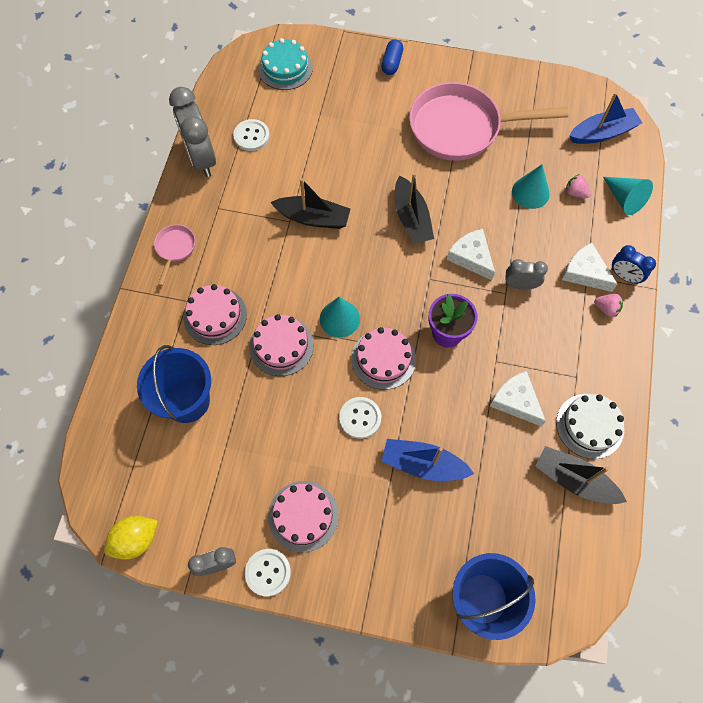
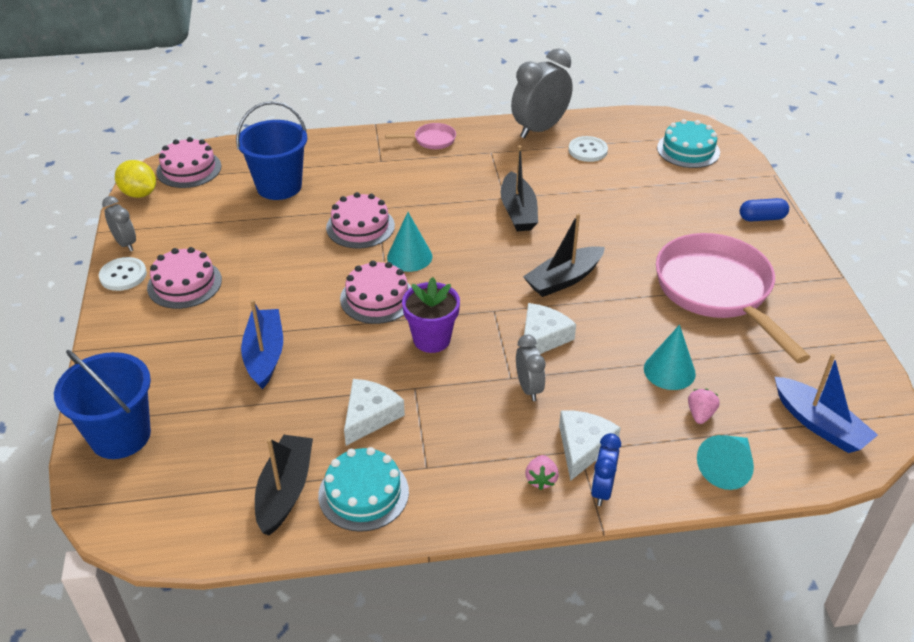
camera: 70 degrees right, 25 degrees down
(215, 315) = (373, 180): pink cake -> pink cake (189, 169)
(360, 418) = (302, 297): white button -> none
(589, 426) = (363, 493): white cake -> turquoise cake

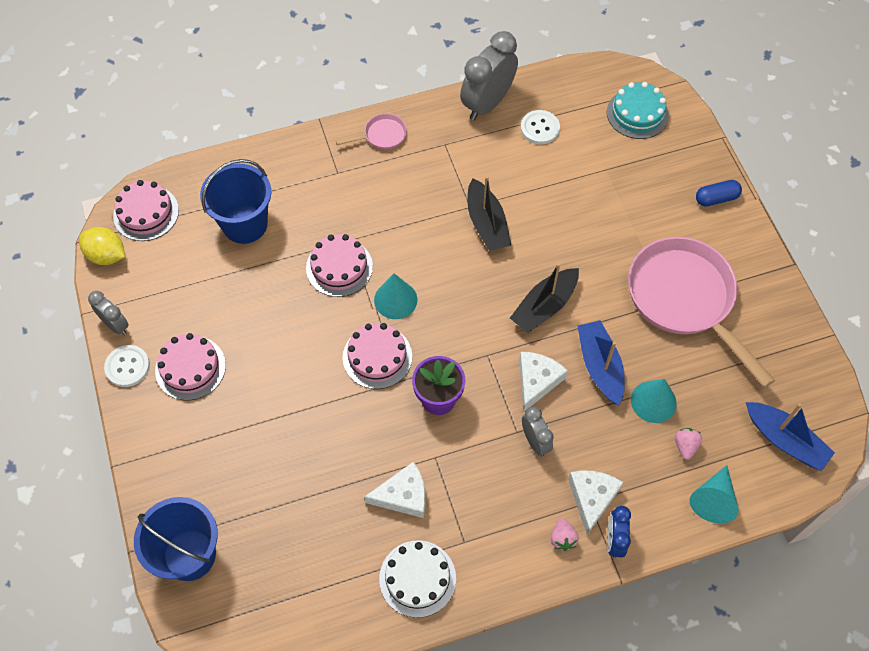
camera: 10 degrees left, 20 degrees up
(264, 355) = (291, 442): blue boat -> blue boat (600, 366)
(285, 491) = (350, 587): black boat -> none
(363, 493) = (417, 578): turquoise cake -> white cake
(370, 416) = (403, 495): white cheese -> white cheese turned 60 degrees clockwise

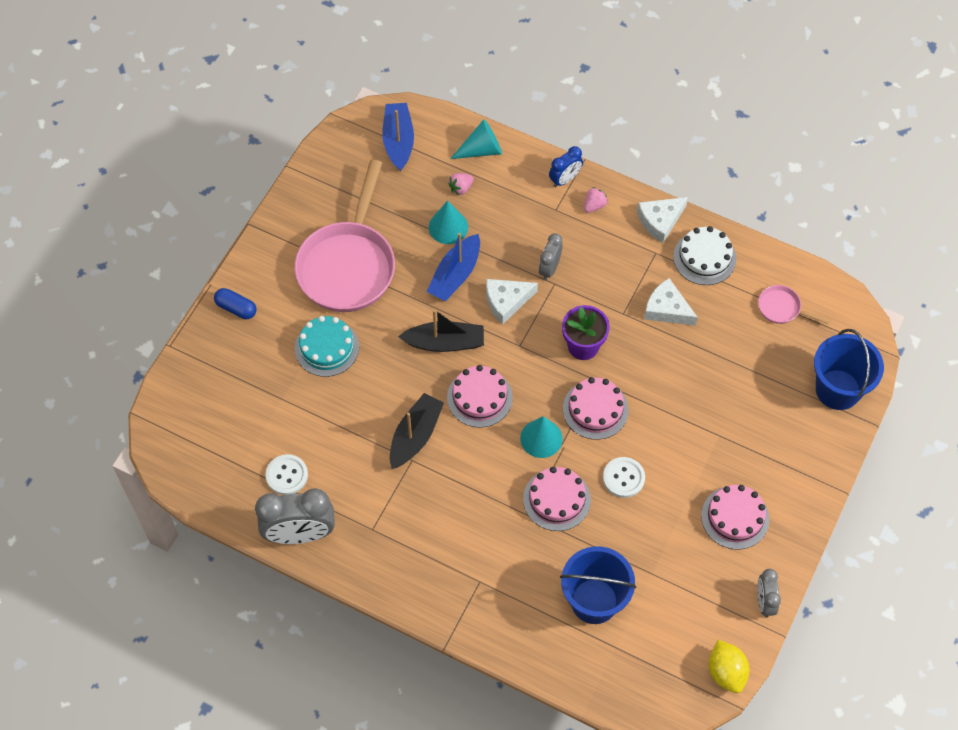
camera: 135 degrees left, 0 degrees up
(127, 366) = (781, 559): white button -> white button (623, 478)
(146, 213) = (664, 684): pink cake -> pink cake (479, 397)
(382, 135) = (411, 583): pink pan -> pink pan (782, 308)
(592, 498) = (551, 210): white cheese -> white cheese (660, 221)
(637, 113) = (202, 419): turquoise cake -> turquoise cake (327, 347)

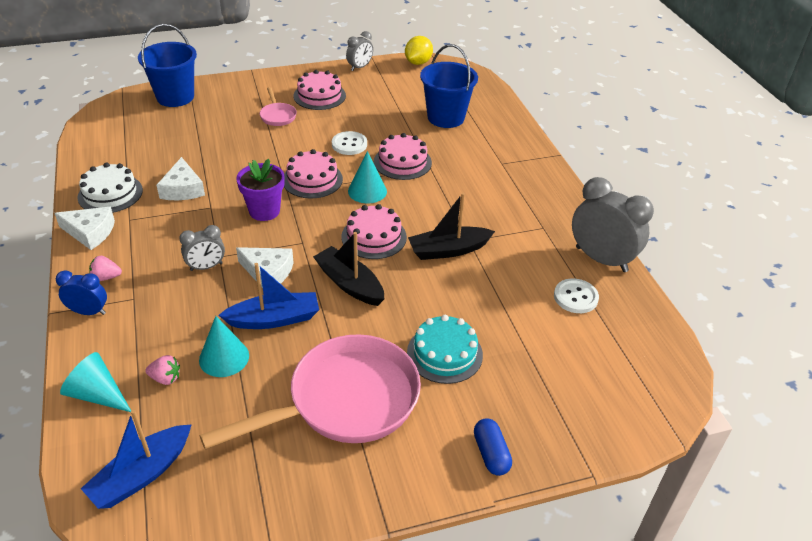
camera: 135 degrees left, 20 degrees down
(782, 308) = (126, 141): pink pan -> pink pan (277, 116)

